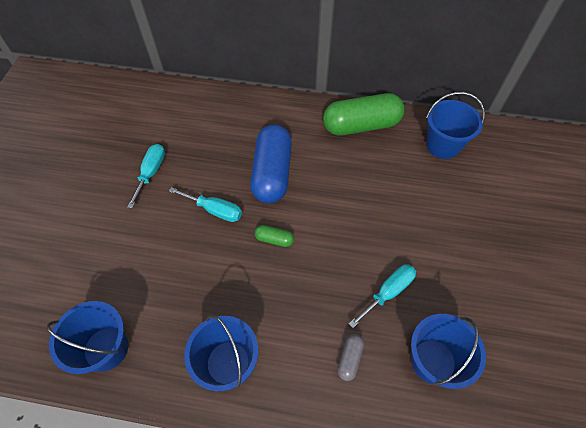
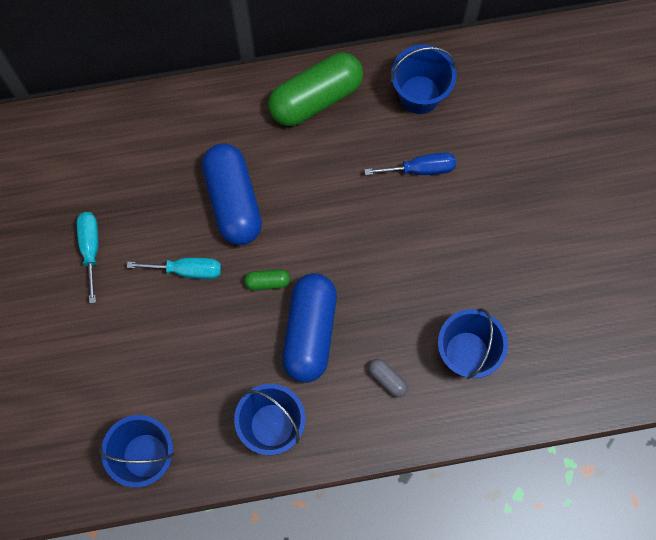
camera: 20 degrees left, 15 degrees up
(294, 291) = (310, 332): none -> blue capsule
(349, 359) = (387, 379): grey capsule -> grey capsule turned 45 degrees counterclockwise
(388, 292) = (405, 299): turquoise screwdriver -> none
(430, 195) = (421, 169): none -> blue screwdriver

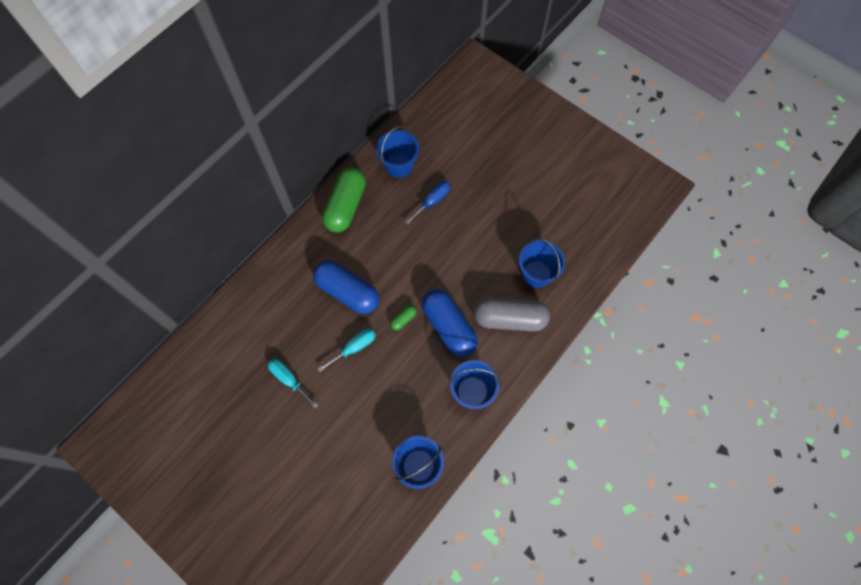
camera: 40 degrees left, 5 degrees down
(387, 379) = (509, 319): grey capsule -> grey capsule, size x2.36

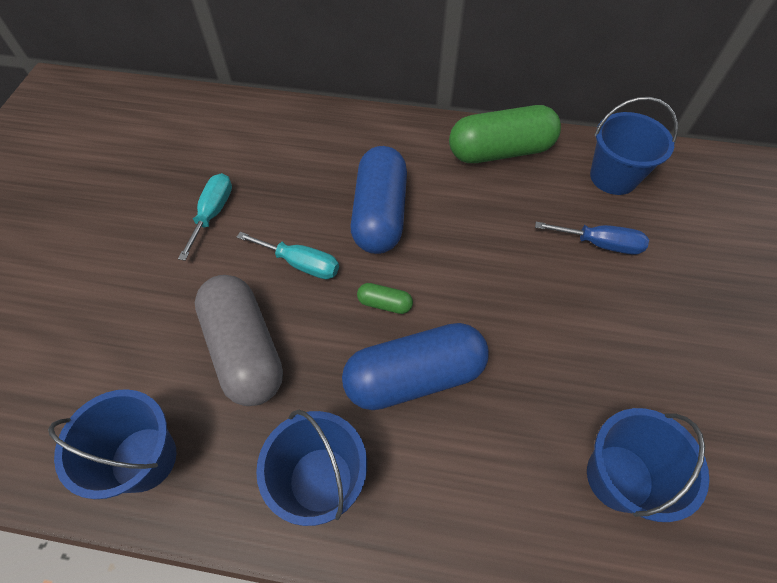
camera: 60 degrees right, 10 degrees down
(449, 327) = (414, 376): blue capsule -> blue capsule turned 45 degrees clockwise
(509, 319) = (498, 474): grey capsule -> grey capsule (245, 349)

